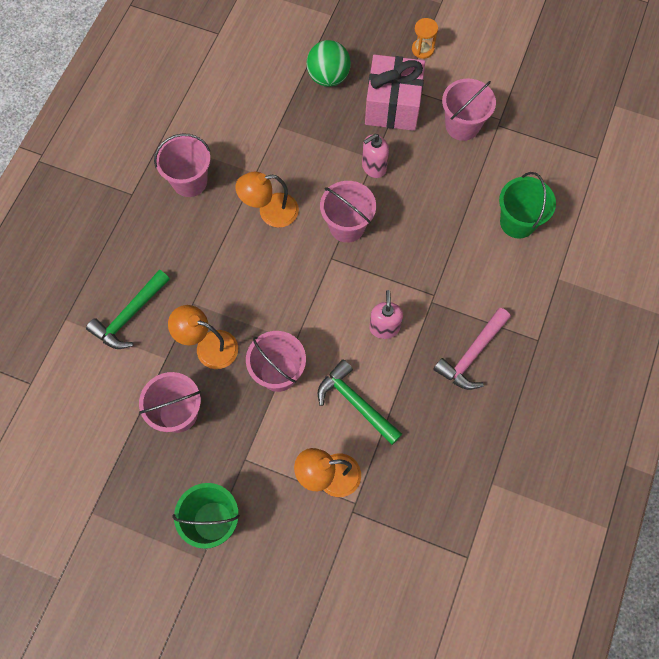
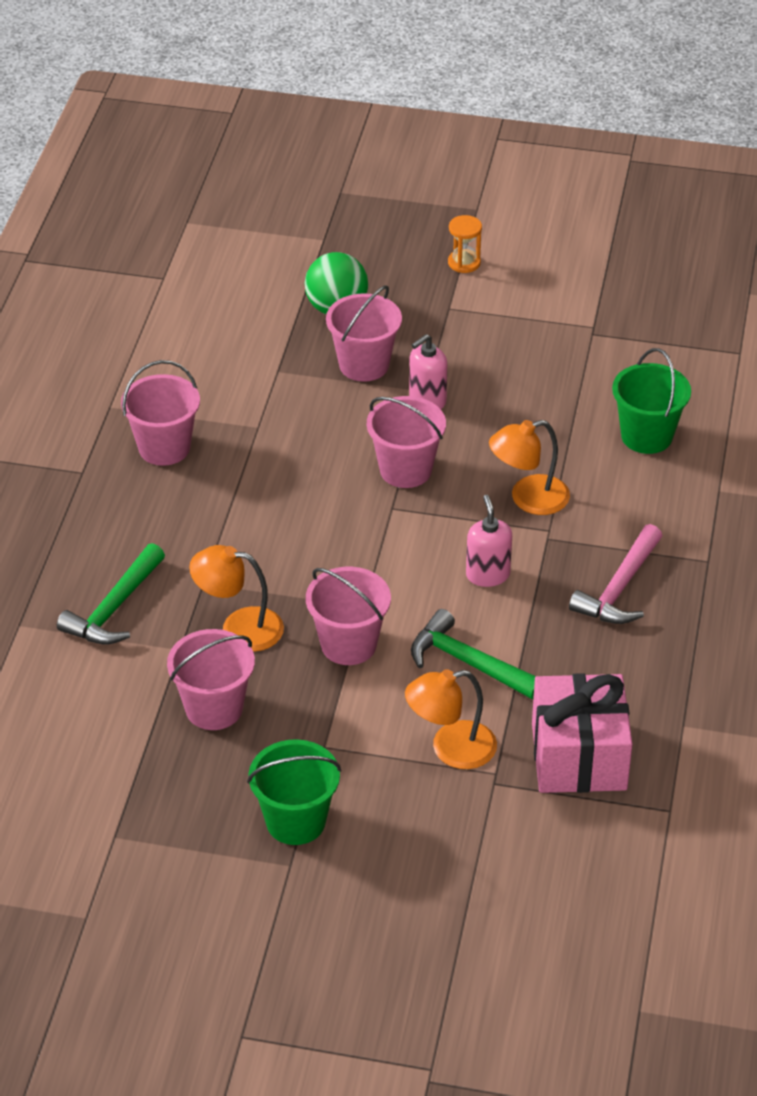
camera: 10 degrees left, 25 degrees down
(270, 212) = (290, 467): orange lamp -> orange lamp (528, 499)
(392, 105) = (437, 329): pink gift -> pink gift (578, 756)
(462, 126) = (542, 340): pink bucket -> pink bucket (364, 365)

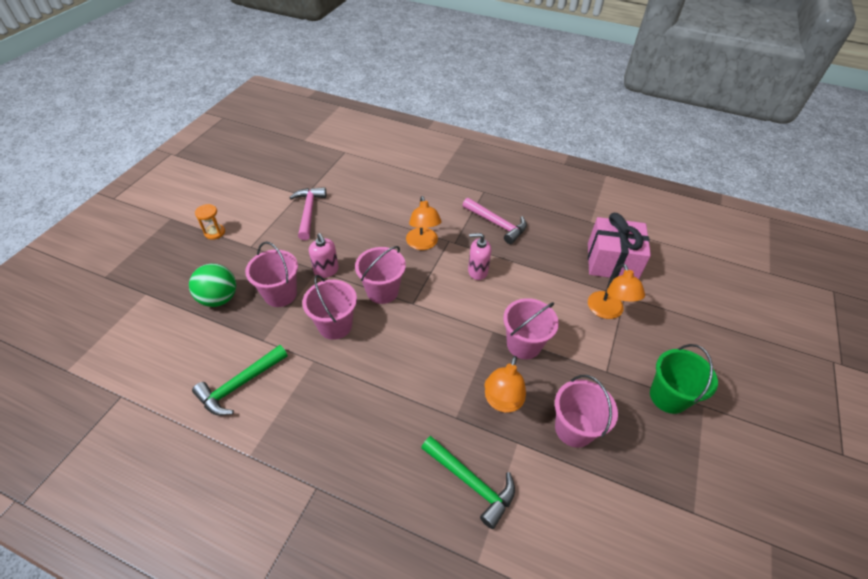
camera: 80 degrees left, 5 degrees up
(164, 447) = (311, 423): pink bucket -> pink bucket (335, 325)
(467, 662) = (543, 292): green hammer -> green hammer (240, 385)
(552, 349) = (308, 212): none -> pink hammer
(646, 436) = (391, 193): green bucket -> none

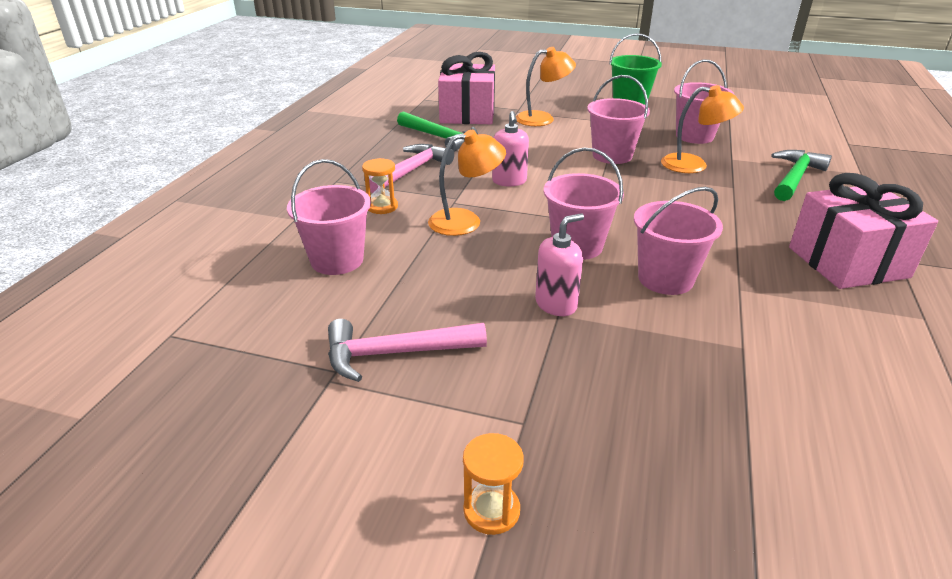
camera: 95 degrees left, 15 degrees down
(219, 298) = (691, 433): green ball -> none
(240, 385) = (840, 353): green hammer -> green hammer (440, 138)
(280, 294) = (635, 348): pink bucket -> pink bucket (337, 260)
(323, 445) = (847, 262): none -> pink gift
(446, 210) = (382, 207): none -> orange hourglass

